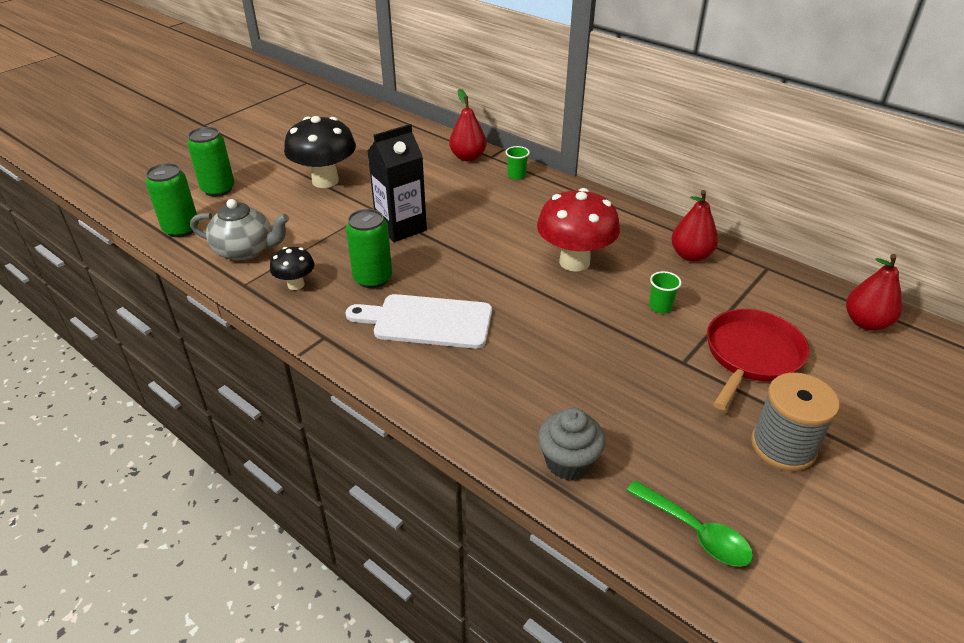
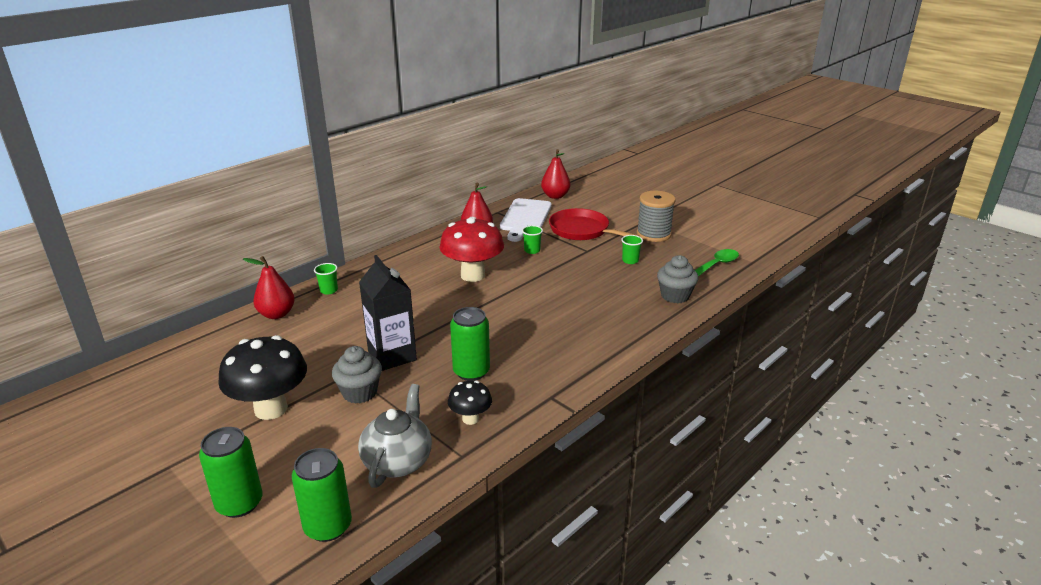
camera: 85 degrees left, 10 degrees down
(343, 218) = (360, 392): none -> grey cupcake
(427, 321) = (536, 343): white cutting board -> white cutting board (525, 218)
(669, 411) = (630, 260): none -> green cup

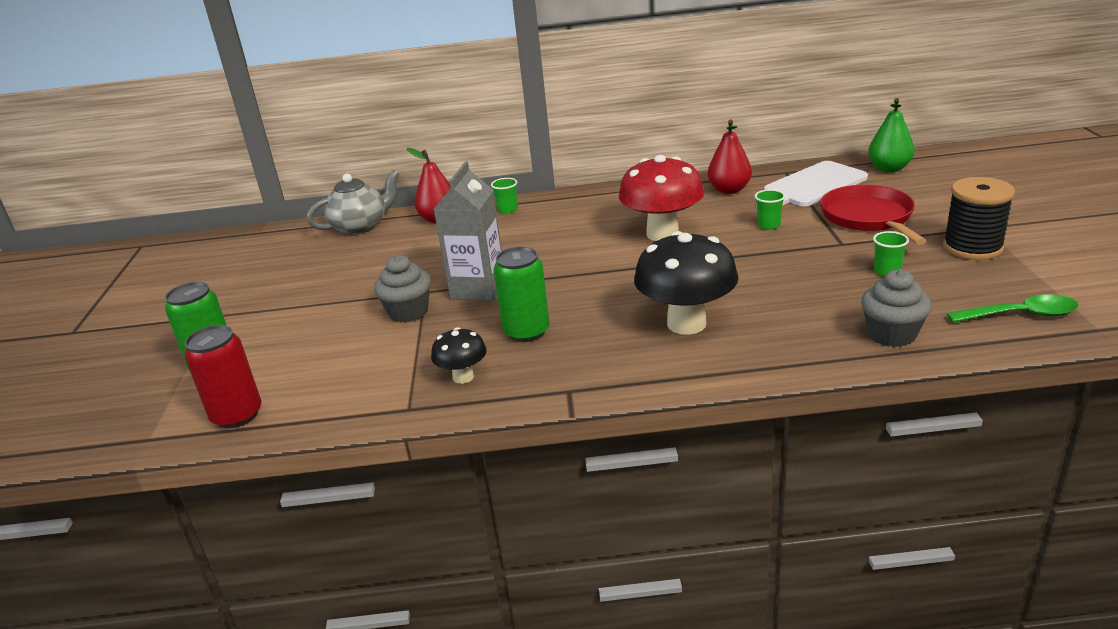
camera: 45 degrees right, 0 degrees up
(271, 409) = (330, 299): black mushroom -> black mushroom (686, 324)
(328, 526) = (237, 415): green can -> red can
(392, 356) = (478, 289): black carton -> grey carton
(398, 461) = (354, 387): grey teapot -> grey teapot (360, 226)
(555, 196) = (889, 169): red pear -> green pear
(653, 234) = (972, 247): grey spool -> black spool

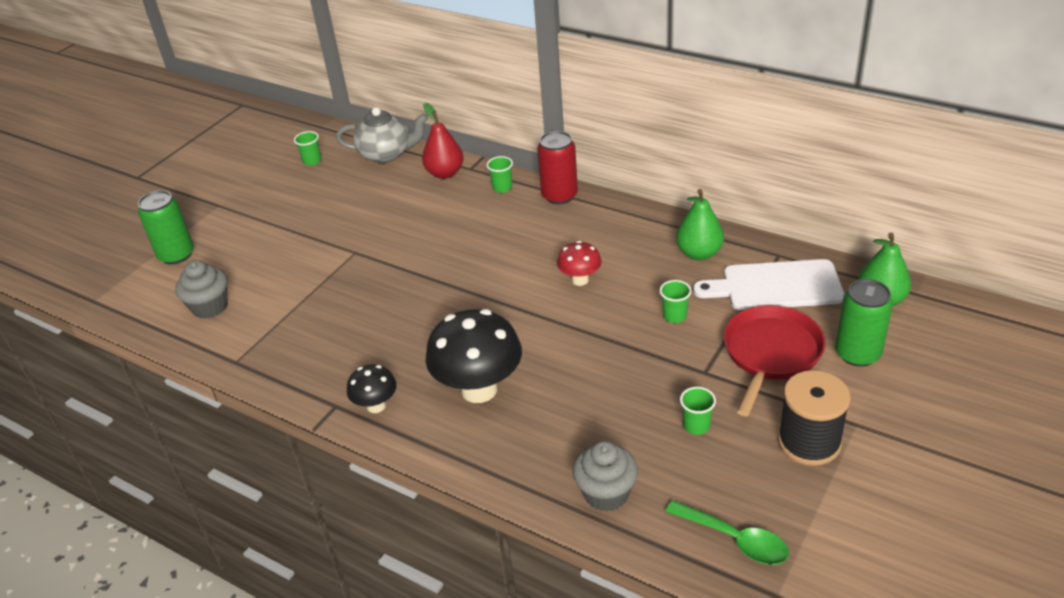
camera: 35 degrees right, 10 degrees up
(237, 415) = (149, 309): red can -> red can (559, 195)
(284, 254) = (312, 161): none -> green cup
(408, 312) = (324, 268): grey cupcake -> grey cupcake (210, 307)
(463, 377) = (291, 353): black mushroom -> black mushroom (376, 406)
(478, 289) = (389, 269): grey carton -> none
(526, 332) = (371, 332): green can -> green can (857, 353)
(662, 234) = (580, 280): red mushroom -> red mushroom, size x0.52
(729, 190) = (699, 253): red pear -> green pear

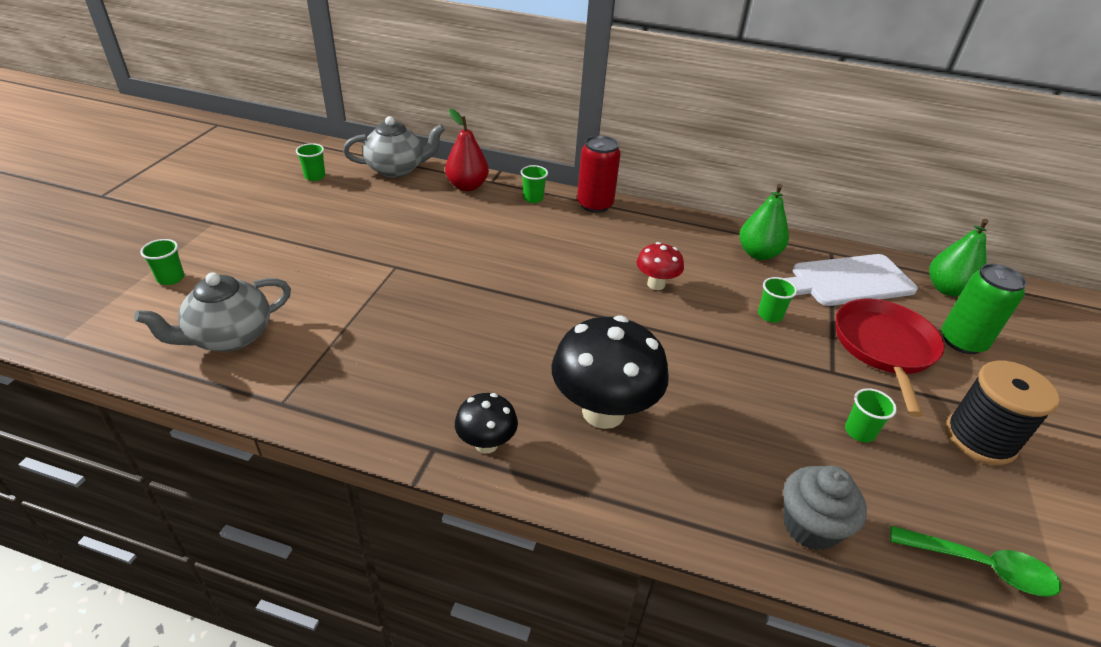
camera: 20 degrees left, 0 degrees up
(176, 255) = (171, 278): green can -> green cup
(210, 307) = (229, 337): grey cupcake -> grey teapot

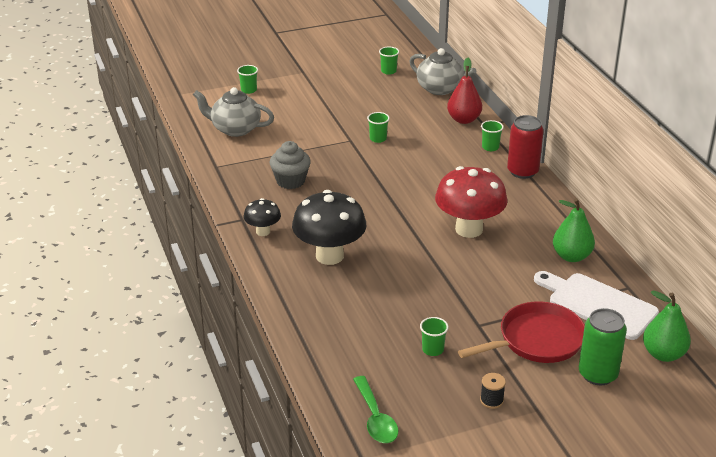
camera: 55 degrees right, 5 degrees down
(656, 284) = (469, 229): red mushroom -> red mushroom, size x1.92
(770, 315) = (503, 283): green cup -> green cup (378, 139)
(810, 526) = (333, 350): grey cupcake -> grey cupcake (290, 181)
(980, 439) = (491, 400): black spool -> black spool, size x0.46

